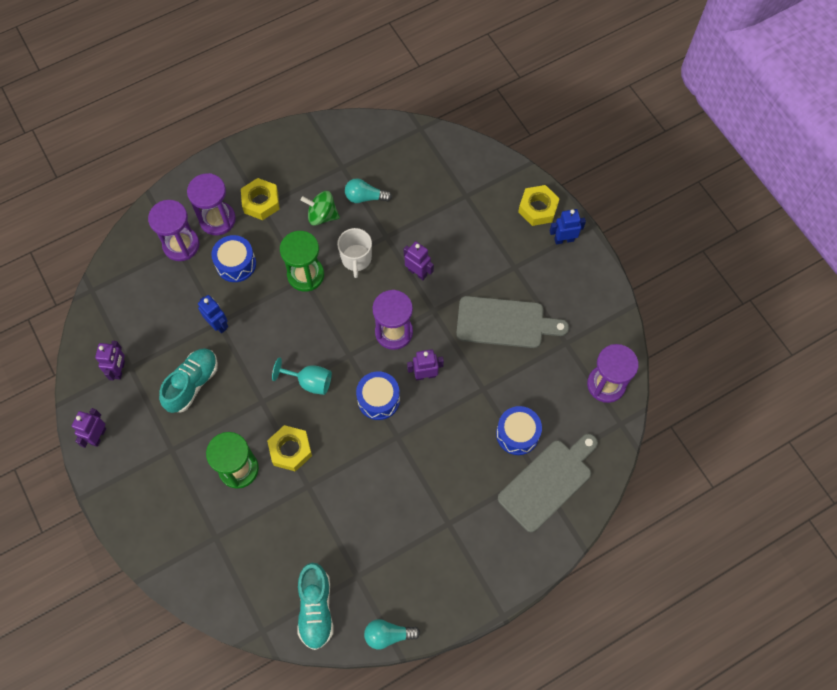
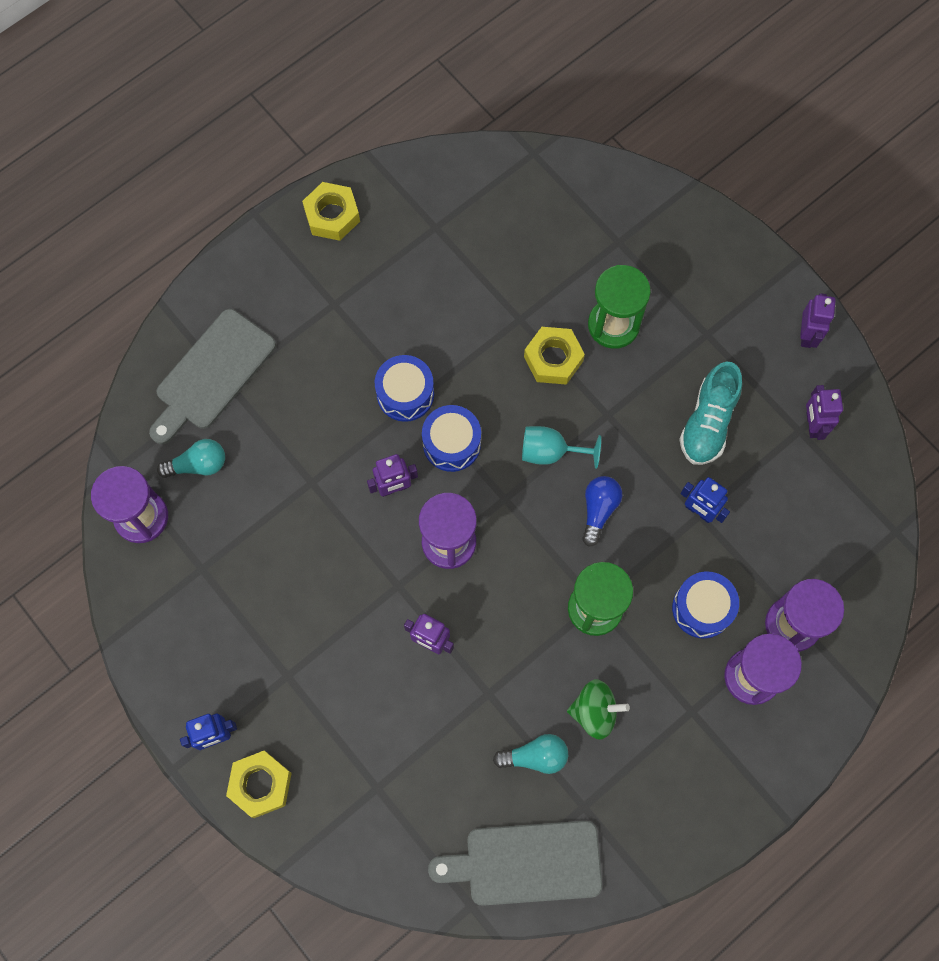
camera: 170 degrees right, 5 degrees up
(261, 202) = (694, 719): yellow nut -> yellow nut (332, 215)
(286, 337) = (598, 510): none -> blue light bulb
(316, 609) = (477, 185): turquoise shoe -> none
(356, 259) = (526, 647): white mug -> none
(388, 635) = (386, 172): turquoise light bulb -> turquoise light bulb (198, 465)
(505, 323) = (291, 584): grey cutting board -> grey cutting board (525, 863)
(517, 434) = (258, 429): blue drum -> blue drum (405, 394)

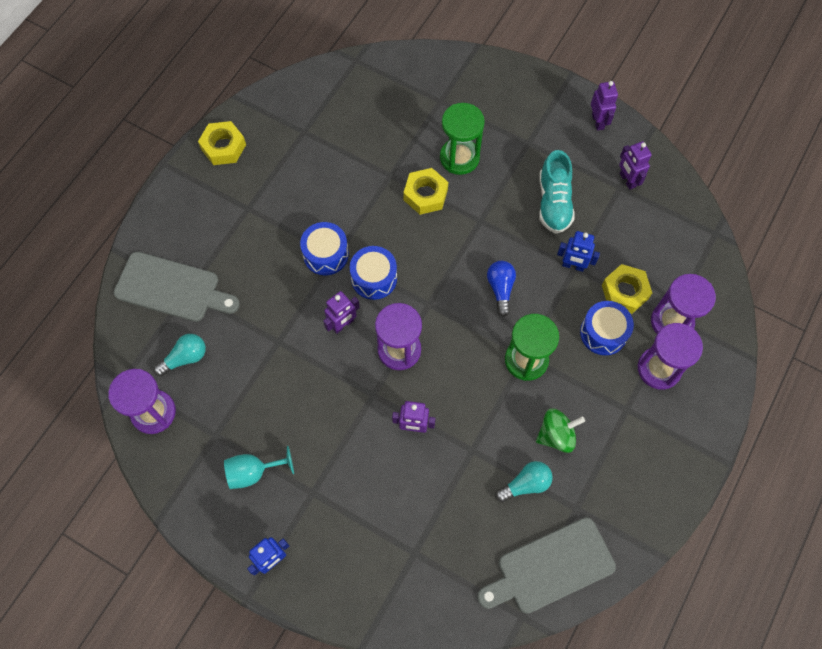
camera: 20 degrees left, 5 degrees down
(212, 374) = (172, 288): grey cutting board -> grey cutting board turned 90 degrees counterclockwise
(260, 785) = (322, 584): yellow nut -> yellow nut (625, 292)
(550, 452) = (449, 260): turquoise goblet -> turquoise goblet (253, 472)

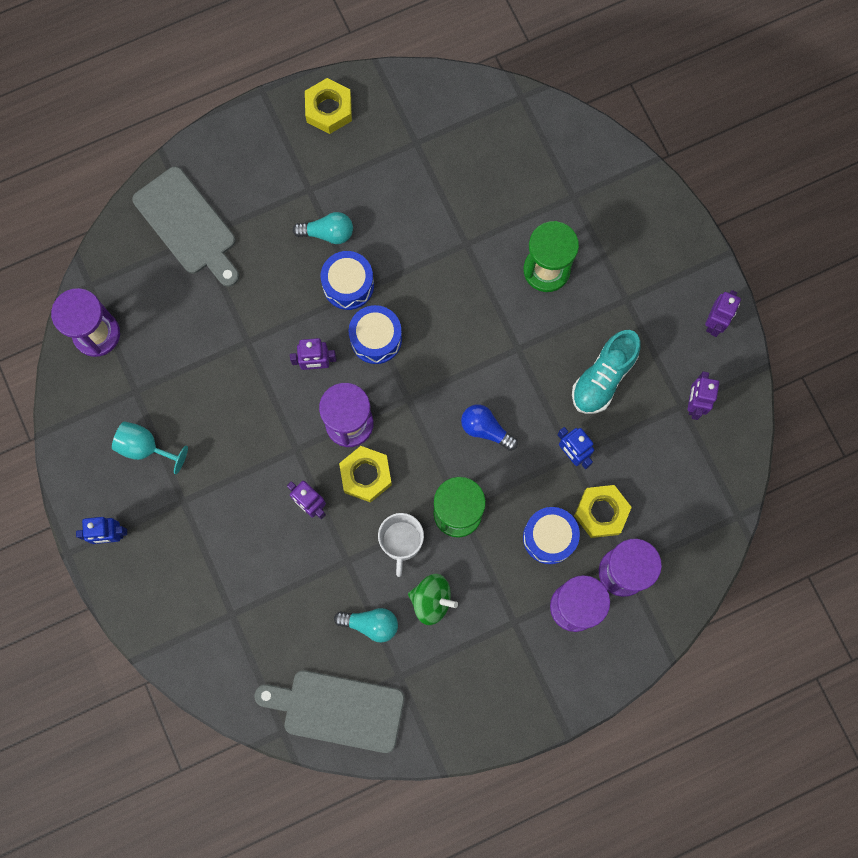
camera: 35 degrees right, 10 degrees up
(185, 358) = (156, 301): turquoise light bulb -> turquoise light bulb (328, 233)
(425, 195) = (485, 287): yellow nut -> yellow nut (366, 475)
(500, 289) = (485, 429): blue light bulb -> blue light bulb turned 90 degrees counterclockwise
(502, 408) = (401, 542): none -> white mug

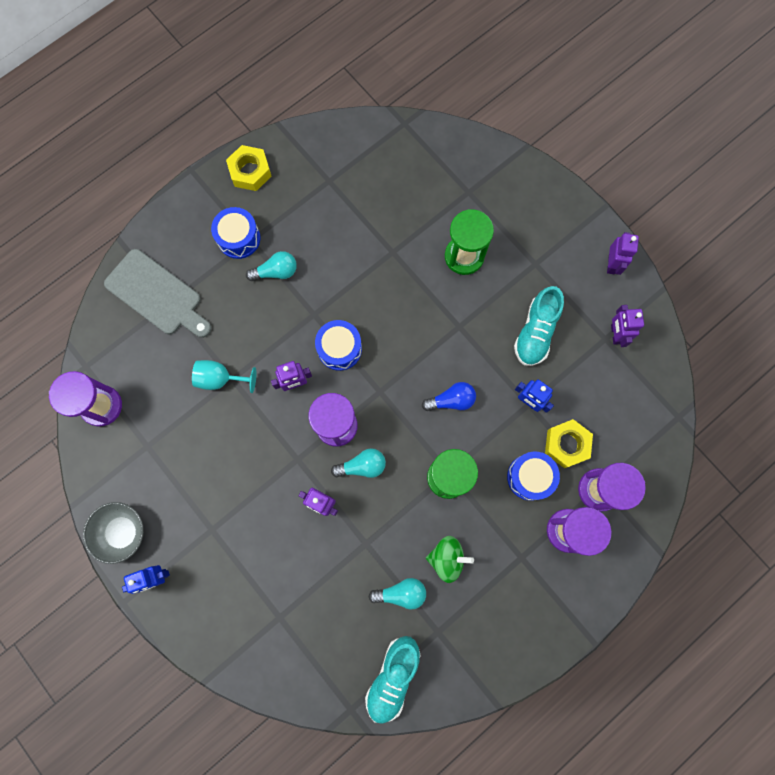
camera: 15 degrees left, 0 degrees up
(85, 477) = (122, 532): none -> grey bowl
(145, 447) = (168, 492): turquoise goblet -> turquoise goblet (220, 379)
(337, 709) = (393, 676): grey cutting board -> turquoise shoe
(348, 285) = (304, 310): blue drum -> blue drum (239, 238)
(366, 475) = (362, 466): yellow nut -> turquoise light bulb
(401, 542) = (407, 514): white mug -> none
(485, 429) = (451, 400): blue light bulb -> blue light bulb turned 150 degrees clockwise

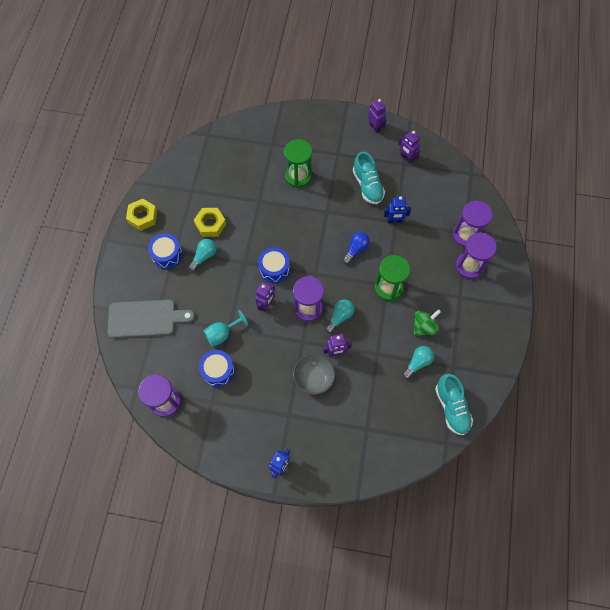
camera: 40 degrees left, 10 degrees down
(122, 532) = (239, 458): grey bowl -> grey bowl (314, 378)
(530, 477) = (428, 256): blue drum -> blue drum (218, 371)
(566, 444) = (431, 226): yellow nut -> yellow nut (210, 224)

